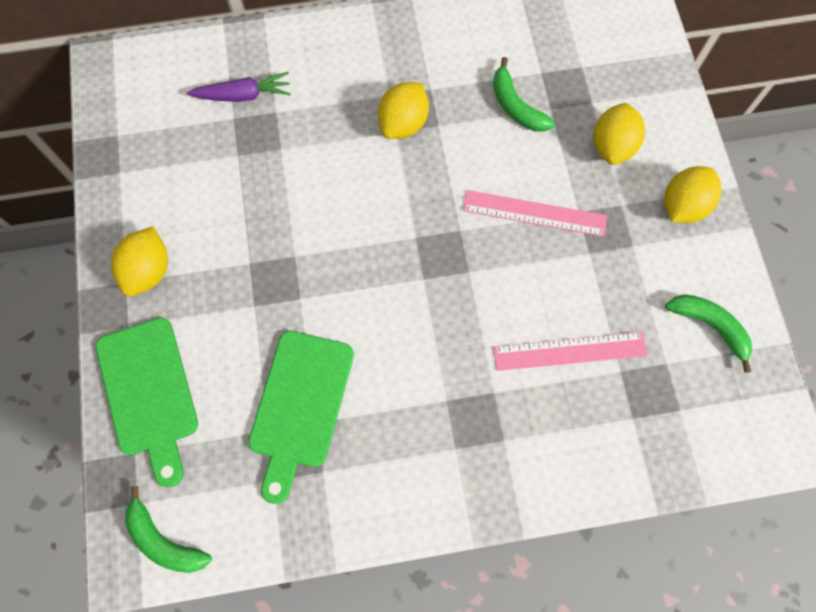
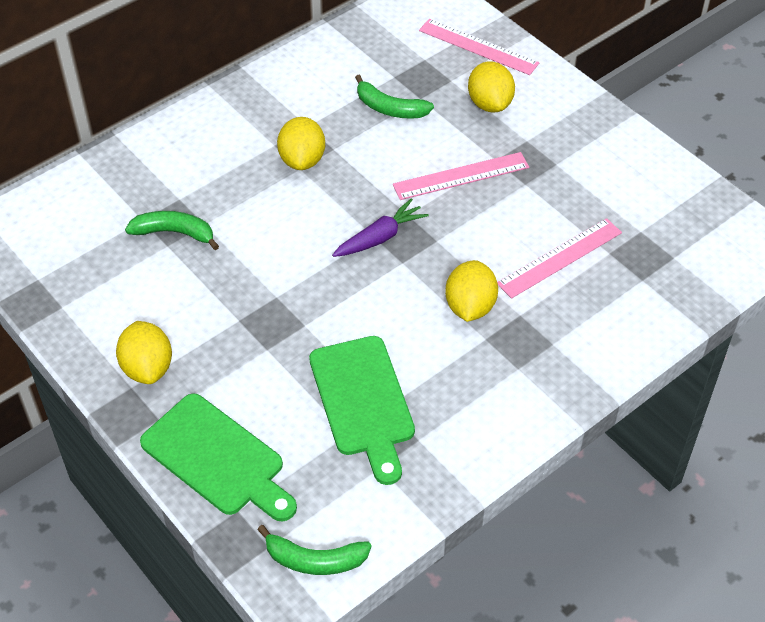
camera: 30 degrees left, 20 degrees down
(243, 95) = (139, 199): purple carrot -> purple carrot (380, 237)
(642, 76) = (478, 46): none -> pink ruler
(683, 206) = (575, 120): yellow lemon -> yellow lemon (470, 306)
(710, 326) = (655, 191): green banana -> green banana (174, 233)

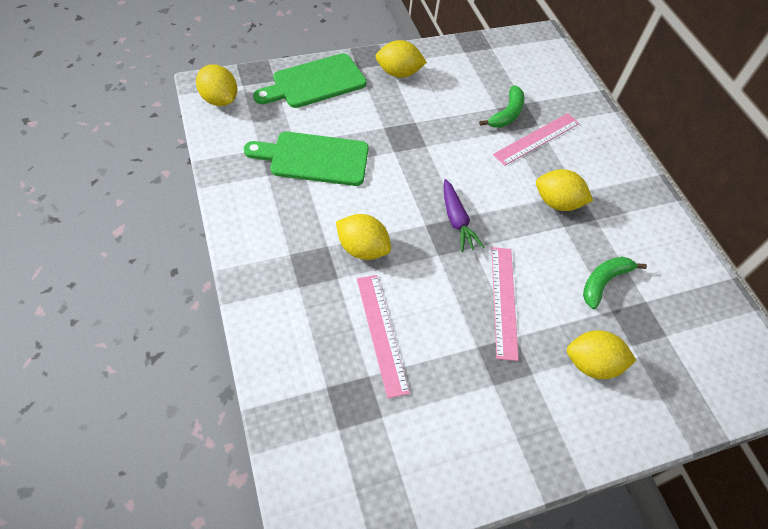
camera: 105 degrees right, 5 degrees up
(315, 560) = (219, 100): green banana -> yellow lemon
(478, 46) = (678, 391): pink ruler -> pink ruler (537, 139)

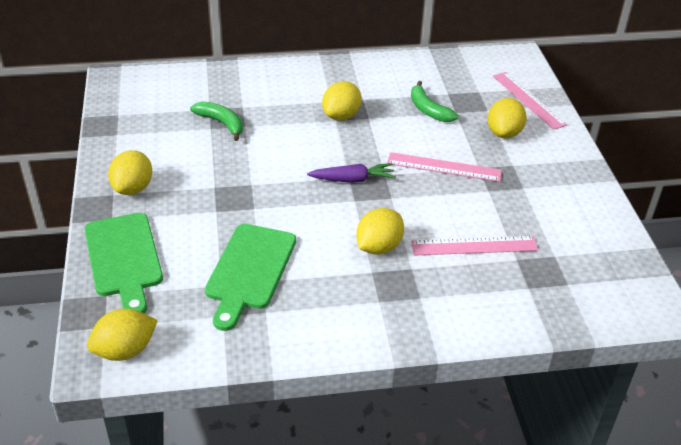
camera: 75 degrees left, 15 degrees down
(537, 139) = (260, 111): pink ruler -> pink ruler (528, 100)

